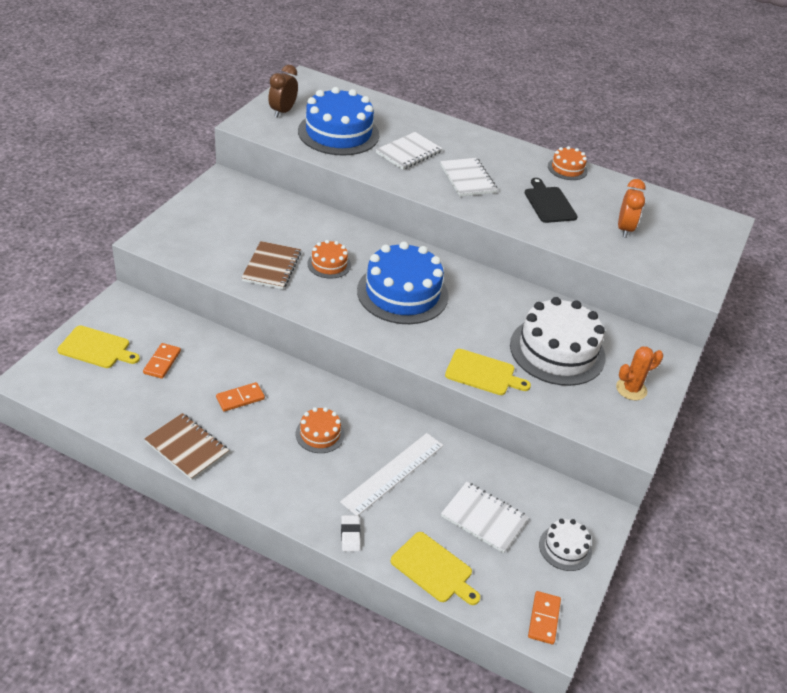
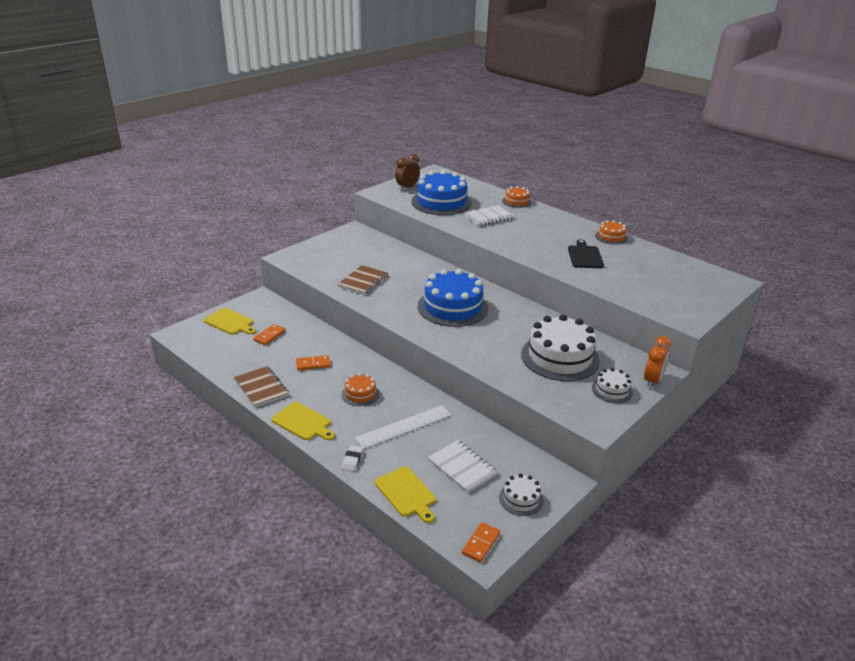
camera: 20 degrees right, 10 degrees down
(329, 264) = (406, 284): orange cake -> orange cake (516, 201)
(468, 179) = (526, 236): white notebook -> none
(483, 373) = (491, 363): yellow cutting board -> yellow cutting board (303, 422)
(624, 229) = (641, 278): orange clock -> orange clock (652, 381)
(631, 389) = (612, 390): orange cactus -> white cake

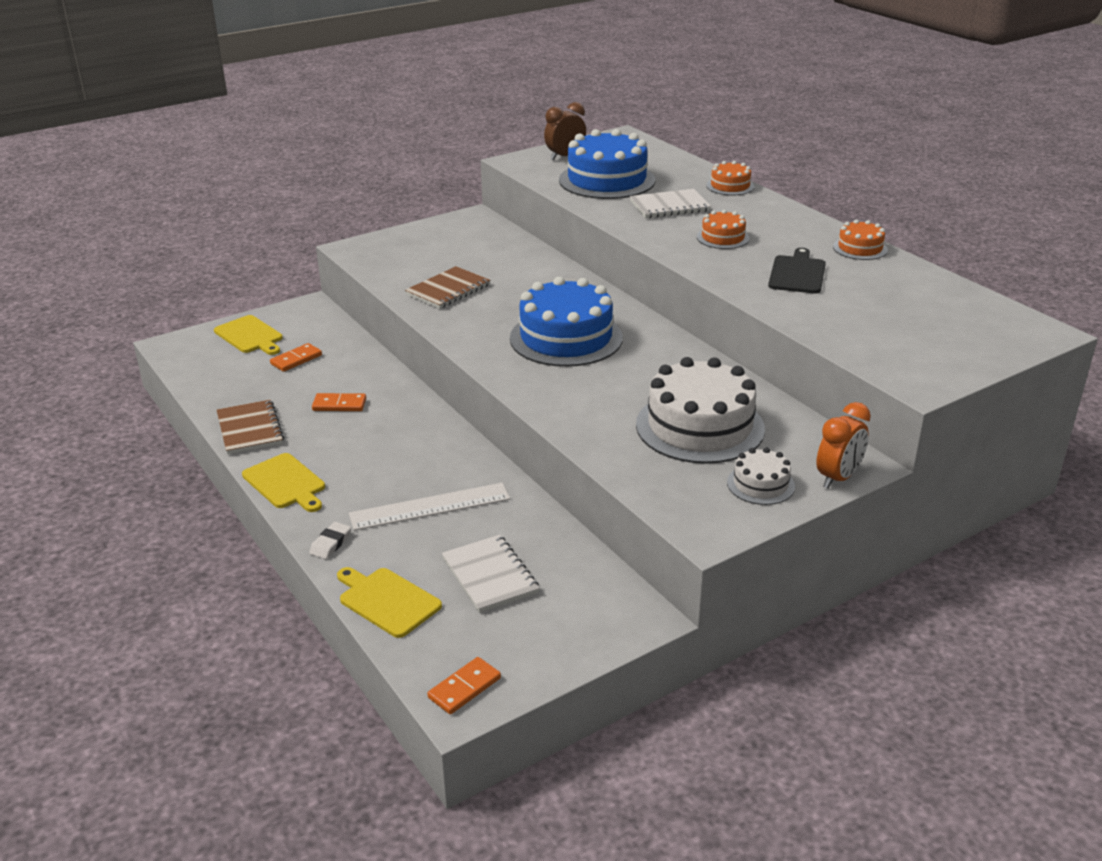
camera: 15 degrees right, 0 degrees up
(360, 394) = (387, 453): orange cake -> orange cake (723, 238)
(406, 493) = (387, 601): yellow cutting board -> yellow cutting board turned 150 degrees clockwise
(521, 499) = (559, 633): white cake -> none

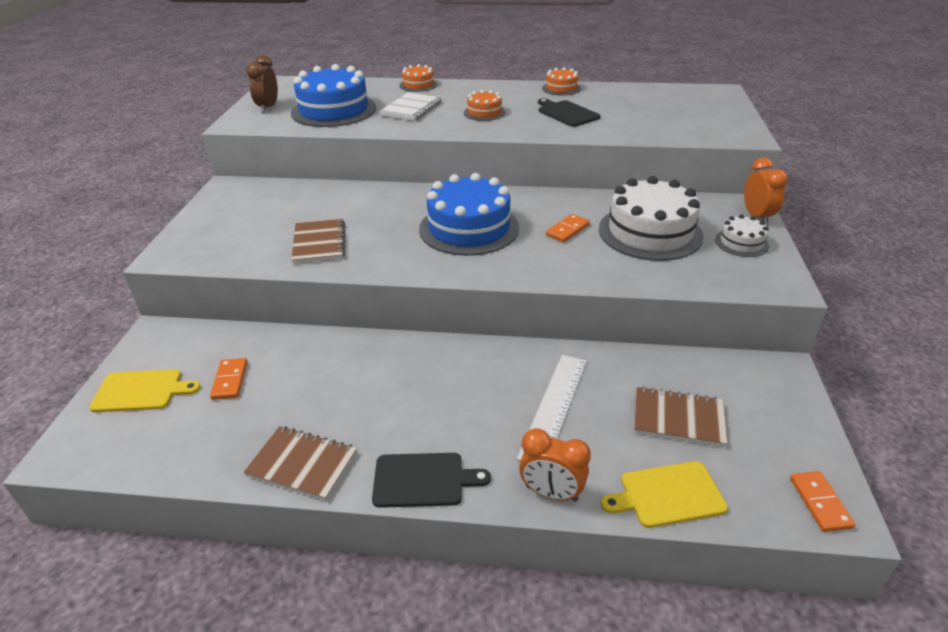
camera: 50 degrees left, 5 degrees up
(285, 483) = (423, 480): yellow cutting board -> black cutting board
(331, 544) = (551, 493): white eraser -> orange clock
(339, 405) = (341, 388): orange domino -> orange domino (567, 230)
(490, 575) = (678, 418): white notebook -> brown notebook

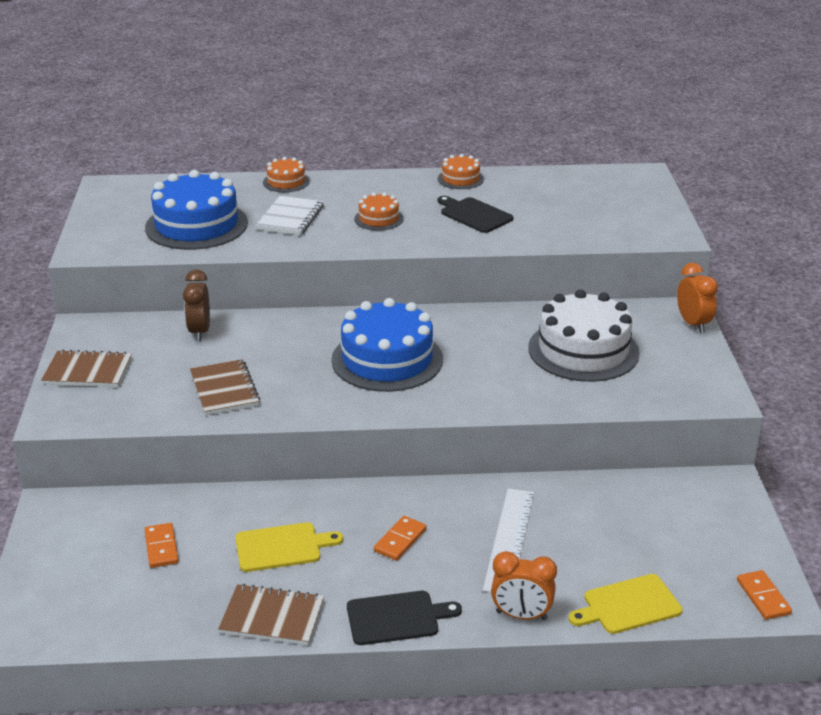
camera: 10 degrees left, 5 degrees down
(141, 391) = (68, 567): yellow cutting board -> yellow cutting board (282, 547)
(268, 108) = (113, 226): brown clock -> brown clock (200, 332)
(567, 230) = (495, 354): orange domino -> orange domino (400, 540)
(678, 418) = (631, 538): brown notebook -> brown notebook (88, 371)
(741, 243) = (678, 355): white cake -> none

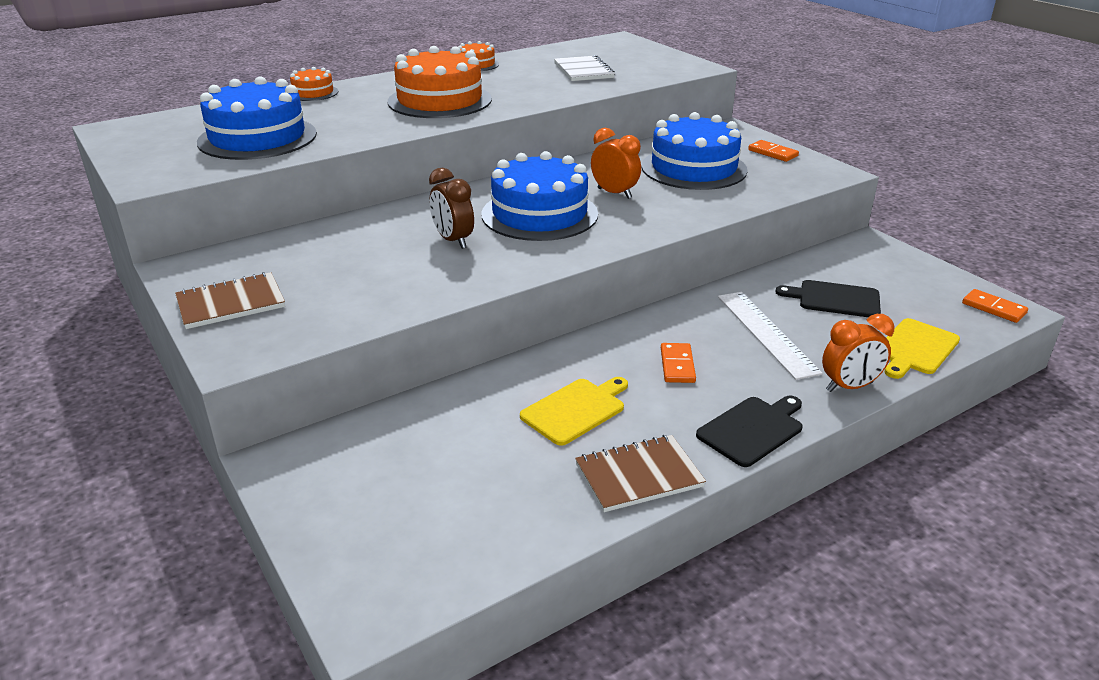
camera: 30 degrees left, 0 degrees up
(161, 547) = (450, 455): orange domino -> orange domino (773, 153)
(200, 332) = (324, 239): brown clock -> brown clock (453, 240)
(224, 389) = (408, 277): brown notebook -> none
(290, 218) = (352, 115): white notebook -> white notebook (584, 71)
(378, 219) = (440, 100): orange cake -> orange cake, size x2.05
(474, 214) = (522, 83): black cutting board -> black cutting board (835, 299)
(583, 350) = (693, 168): white cake -> blue cake
(693, 324) = (749, 134): orange clock -> orange clock (614, 193)

